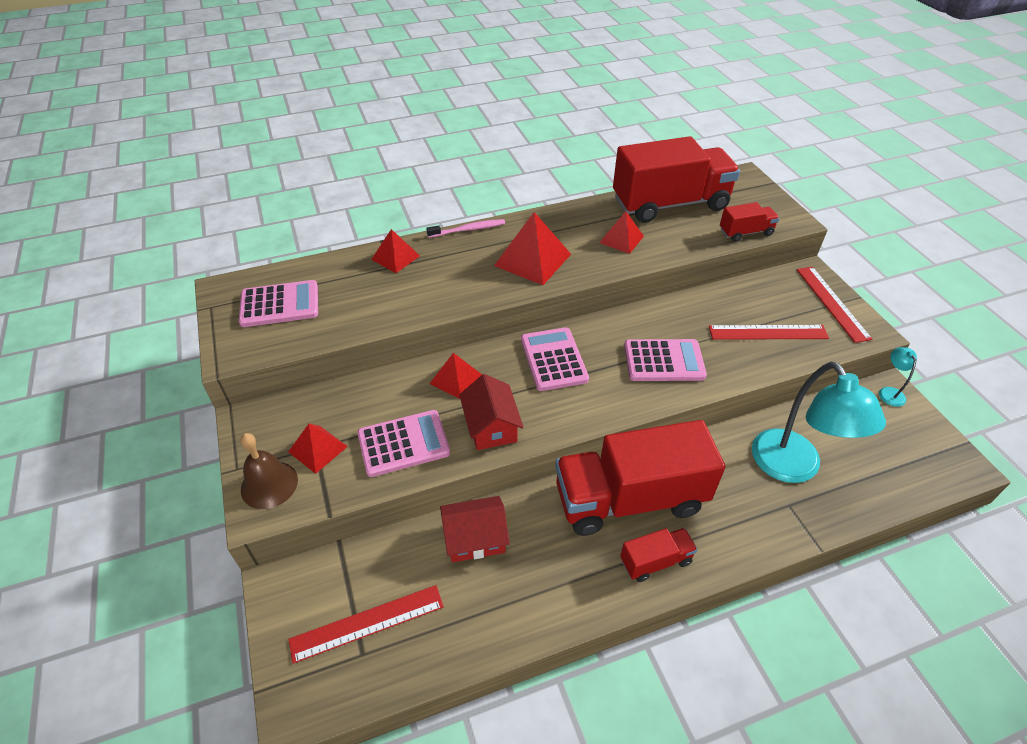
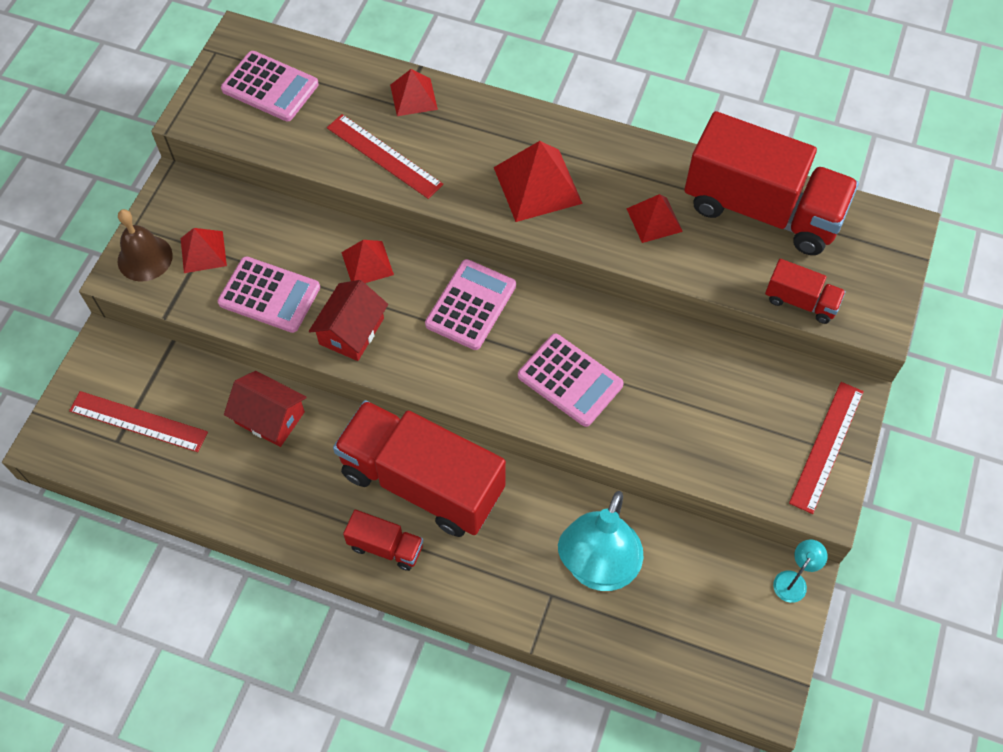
camera: 40 degrees right, 15 degrees up
(468, 229) = (513, 106): pink toothbrush -> none
(768, 332) = (711, 427): red ruler -> red ruler (384, 156)

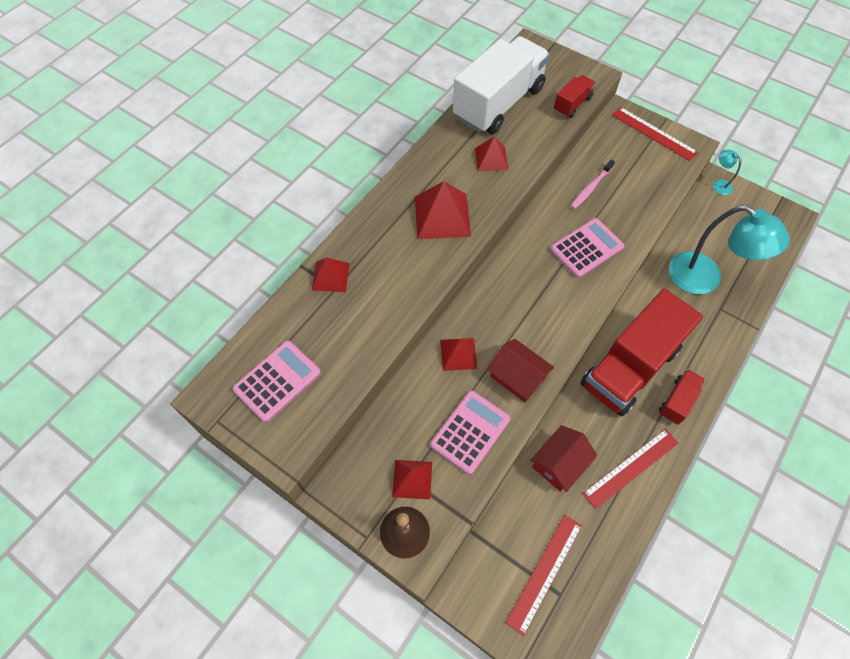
camera: 75 degrees left, 0 degrees up
(384, 156) = (382, 308): red ruler -> red ruler (631, 467)
(471, 305) = (513, 293): pink calculator -> none
(681, 372) = (591, 188): none -> pink toothbrush
(762, 209) = (498, 103): red truck -> white truck

